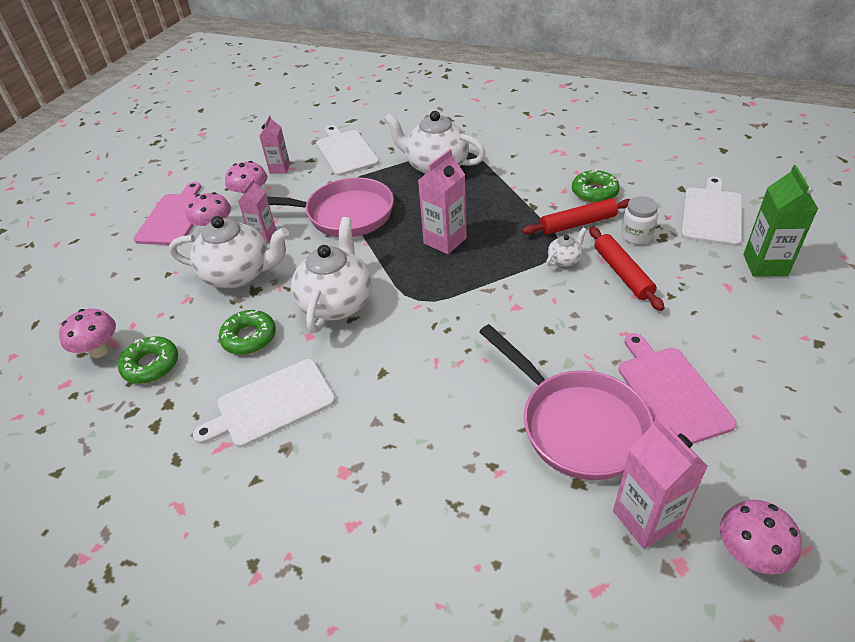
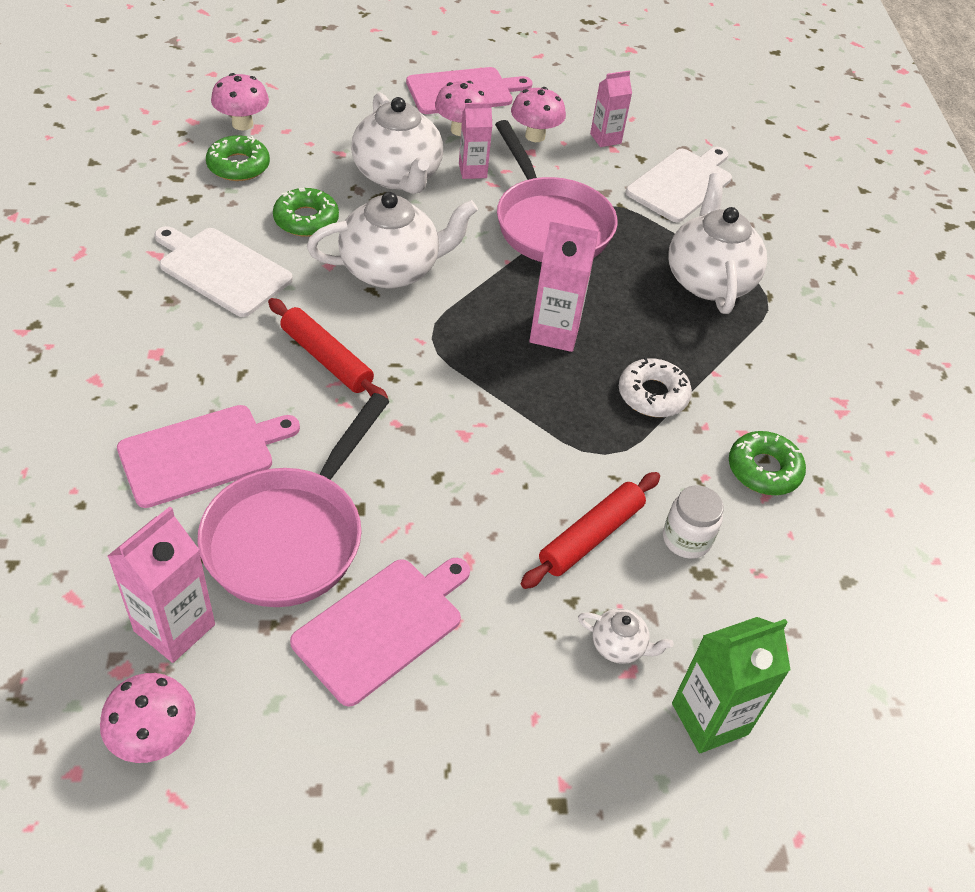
camera: 55 degrees right, 5 degrees up
(473, 462) = (202, 454): none -> pink cutting board
(519, 215) = (653, 395): none -> white donut
(564, 260) = (584, 465): white teapot -> white teapot (619, 646)
(577, 223) = (674, 464): red rolling pin -> red rolling pin (327, 359)
(712, 214) = (802, 631): white cutting board -> none

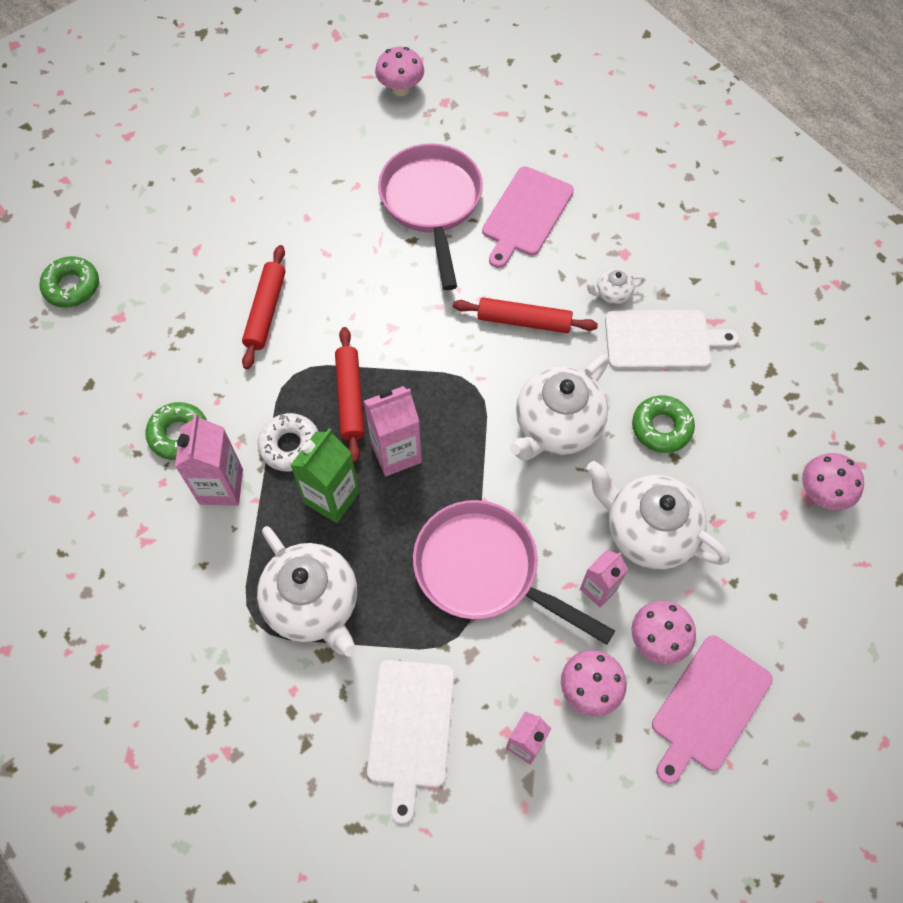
camera: 150 degrees right, 15 degrees up
(174, 628) = (441, 130): pink carton -> pink carton (221, 486)
(238, 166) = (768, 444): green donut -> green donut (72, 286)
(382, 626) = (342, 192): pink cutting board -> none
(562, 398) = (350, 398): none -> red rolling pin
(619, 646) = (210, 259): white teapot -> white teapot (612, 293)
(686, 539) = (206, 347): white jar -> none
(709, 719) = (140, 252): green carton -> green carton (332, 498)

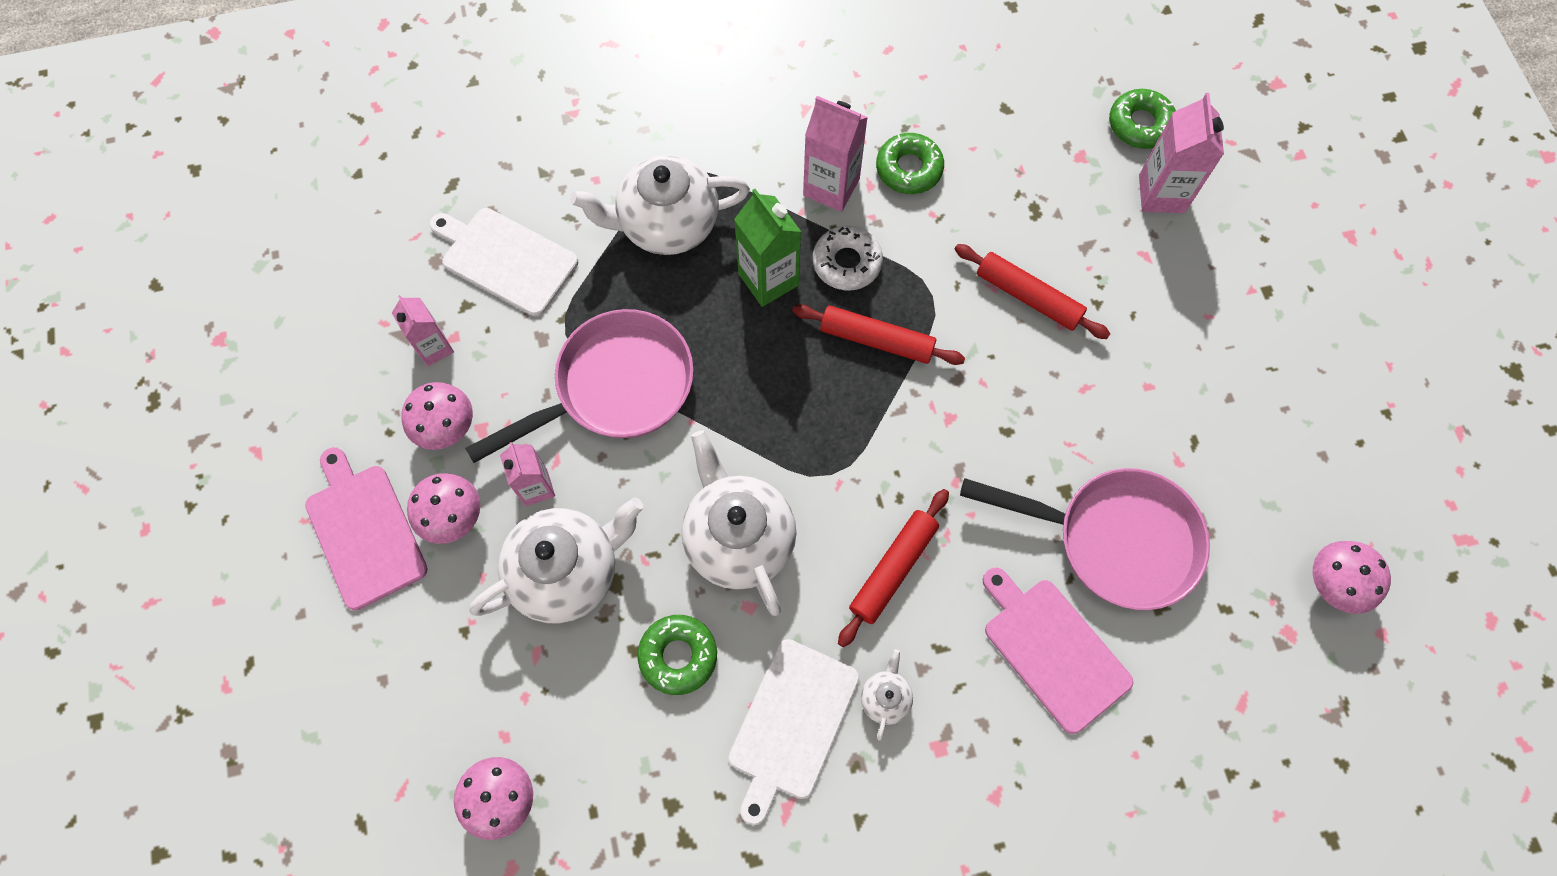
camera: 115 degrees right, 5 degrees up
(396, 453) = (788, 359): pink carton -> pink carton (1161, 194)

